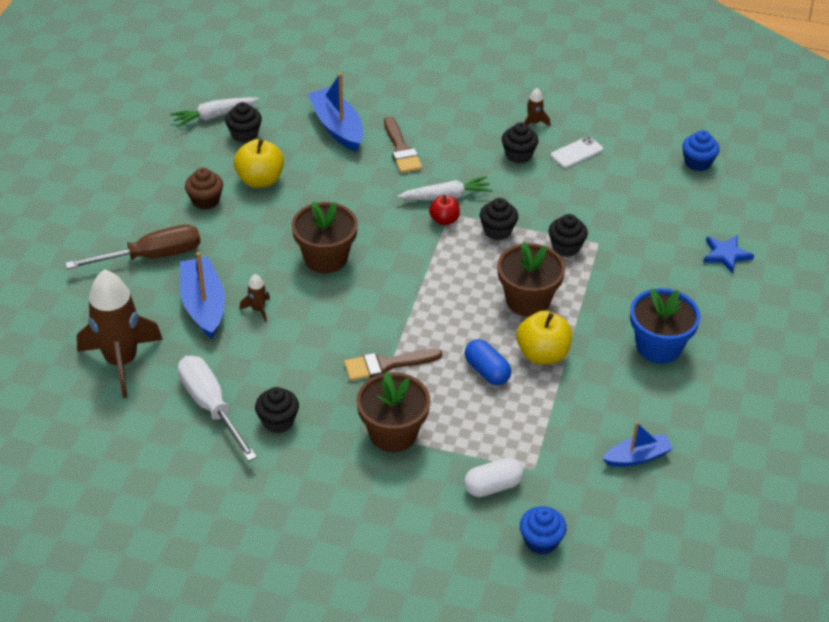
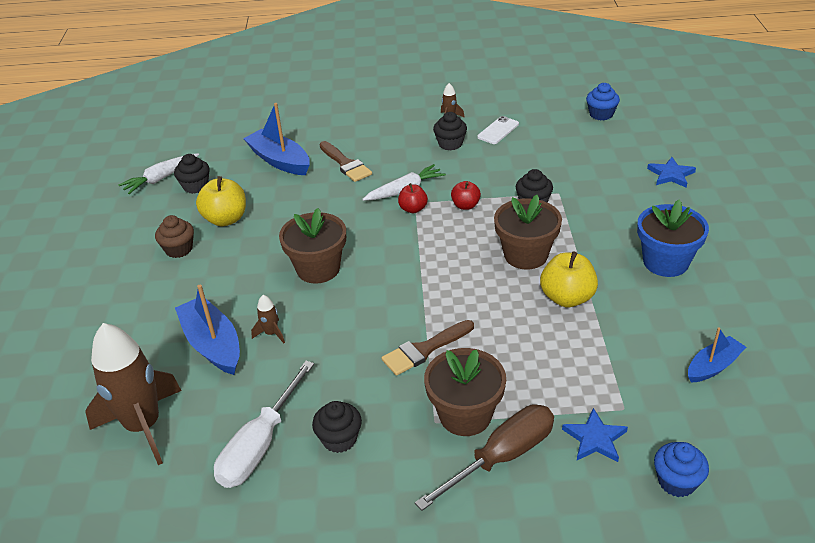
camera: 15 degrees left, 5 degrees down
(152, 256) = (142, 313): brown screwdriver -> brown screwdriver (502, 457)
(211, 406) = (260, 445): white screwdriver -> white screwdriver turned 105 degrees counterclockwise
(487, 371) = (524, 328): blue capsule -> none
(493, 486) = (595, 439): white capsule -> blue star
(497, 231) = (465, 205): black cupcake -> red apple

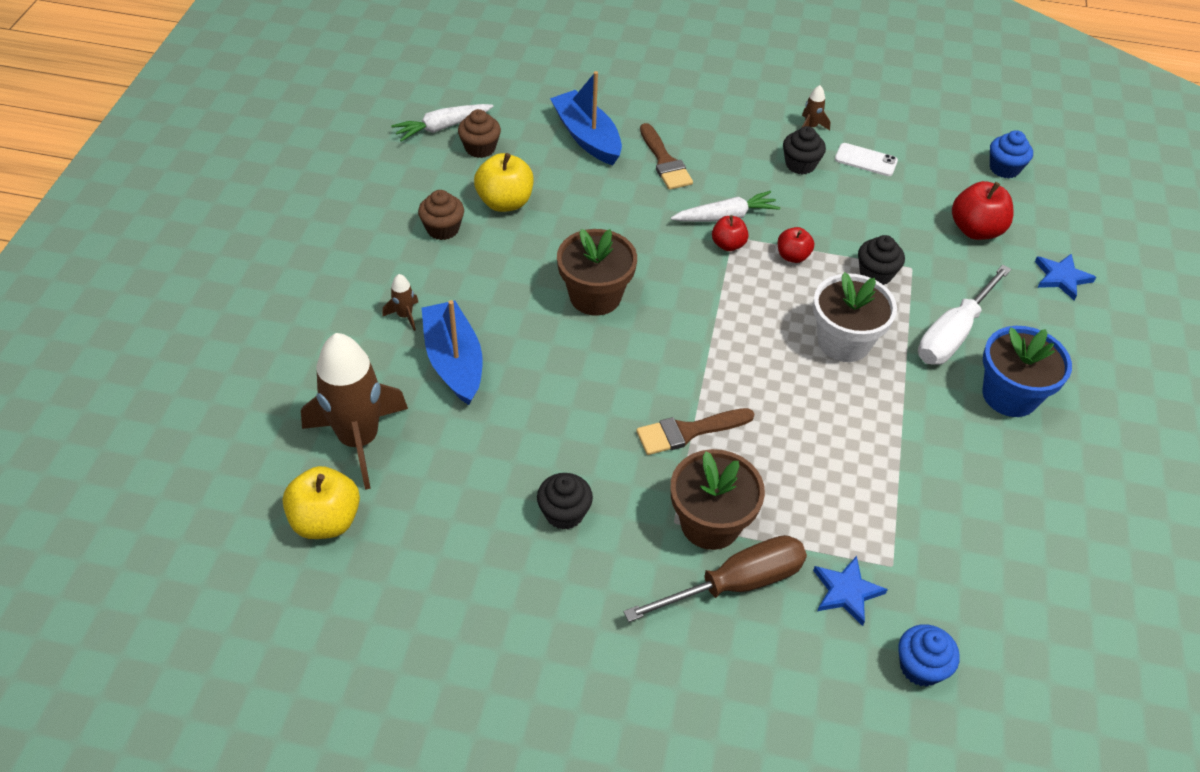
camera: 10 degrees right, 10 degrees up
(195, 186) = (480, 148): black cupcake -> brown cupcake
(260, 445) = (477, 496): white screwdriver -> white screwdriver (953, 334)
(271, 333) = (522, 365): brown rocket -> brown rocket (405, 316)
(498, 130) = (865, 160): white phone -> white phone turned 60 degrees clockwise
(526, 255) = (843, 342): brown flower pot -> white flower pot
(567, 298) = (874, 410): yellow apple -> yellow apple (326, 521)
(596, 158) = (975, 230): none -> red apple
(713, 366) = (1015, 543): blue boat -> none

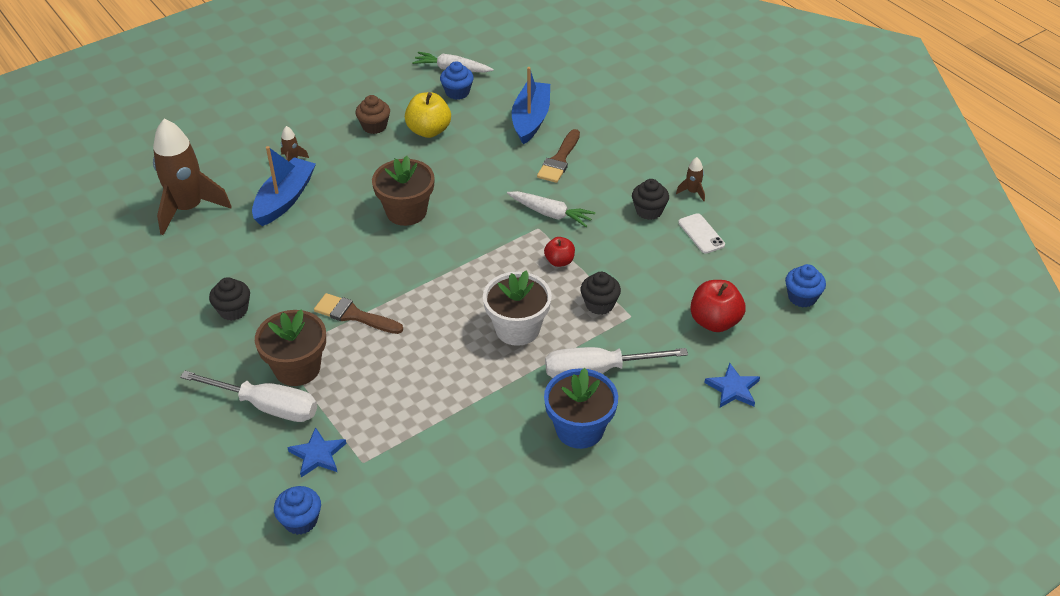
camera: 45 degrees right, 5 degrees down
(326, 521) = (124, 236): yellow apple -> none
(480, 148) = (457, 92): brown cupcake -> blue cupcake
(728, 245) = (528, 230): red apple -> none
(735, 584) = (267, 406): brown screwdriver -> white screwdriver

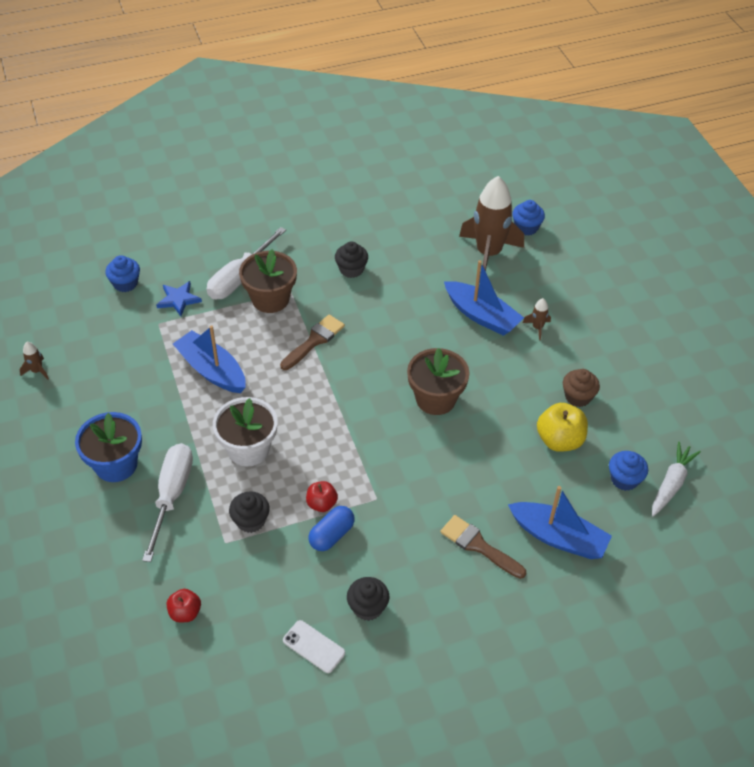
camera: 105 degrees right, 5 degrees up
(422, 389) = (211, 370): none -> blue boat
(550, 214) = (393, 515): white carrot -> none
(590, 247) = (331, 535): none -> blue capsule
(692, 192) = (384, 663): brown rocket -> brown rocket (37, 371)
(701, 234) = (314, 646): white phone -> white phone turned 45 degrees clockwise
(715, 321) = (185, 612): red apple -> red apple, size x0.60
(733, 388) = (98, 597): blue star -> none
(802, 297) = (181, 711): blue cupcake -> blue cupcake (526, 227)

